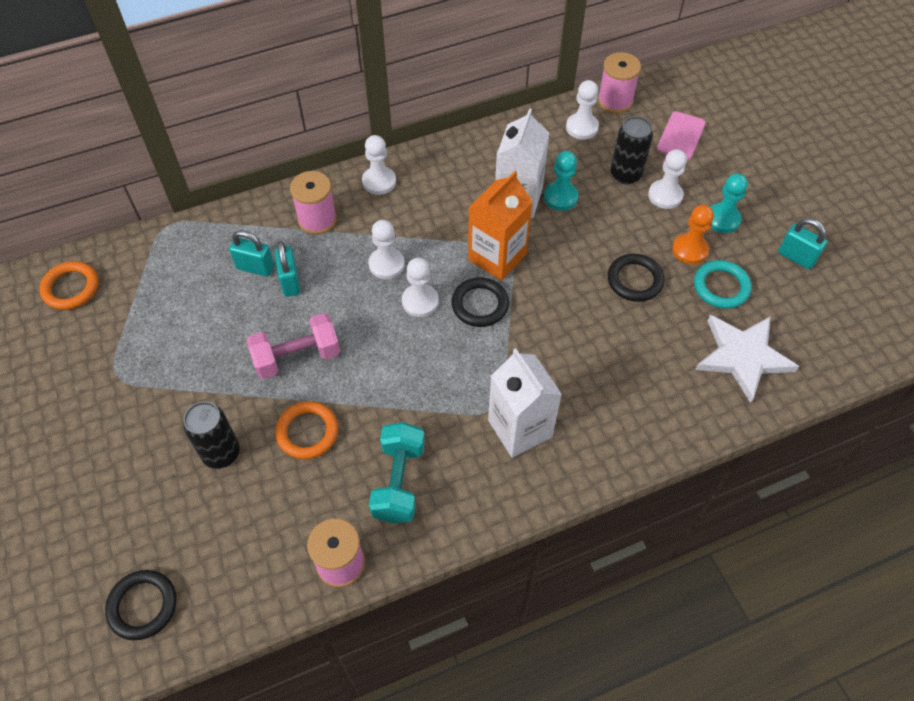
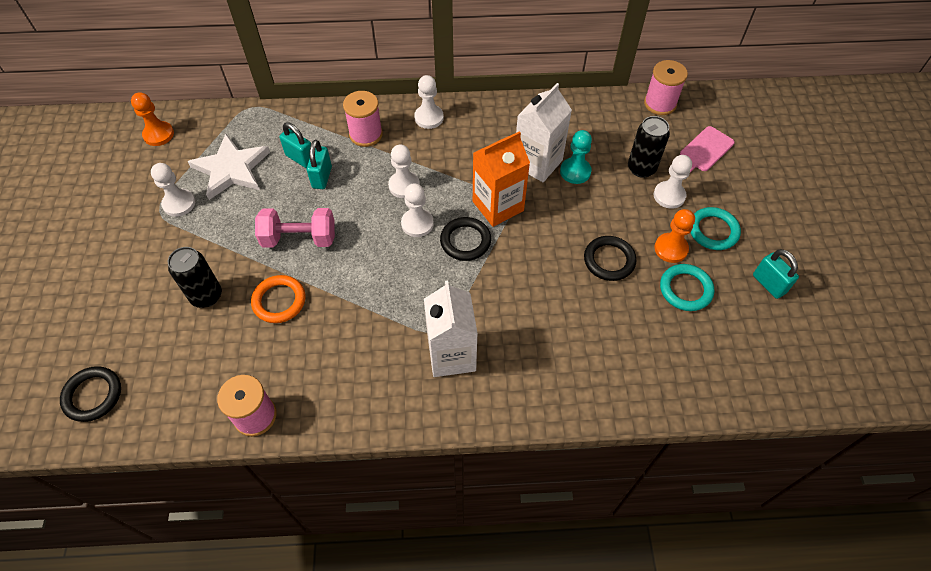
camera: 20 degrees right, 0 degrees up
(71, 288) = (158, 134): orange ring -> orange pawn
(399, 481) = (332, 365): turquoise dumbbell -> none
(582, 127) = (620, 118): white pawn -> white pawn (179, 203)
(722, 219) = (713, 231): turquoise pawn -> turquoise ring
(742, 356) = (678, 357): white star -> white star (231, 169)

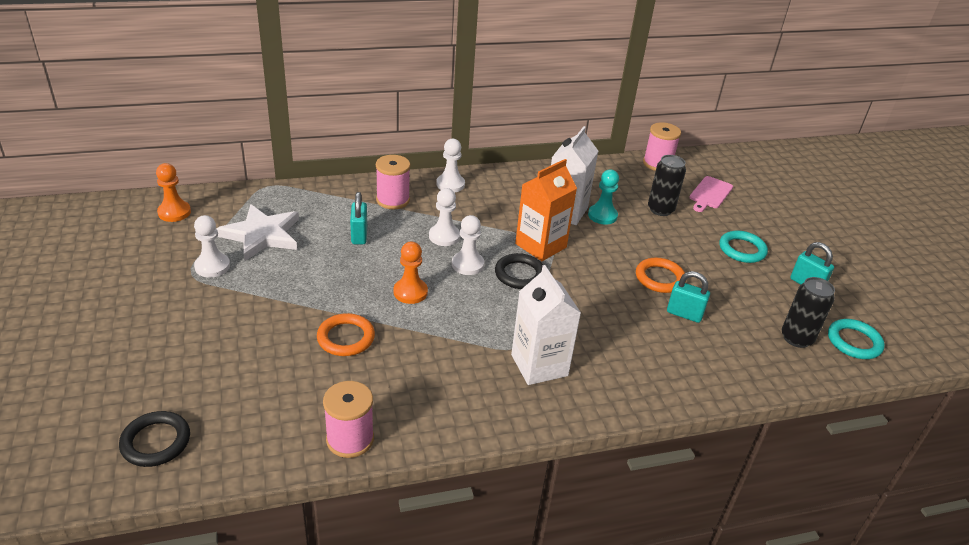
camera: 15 degrees left, 20 degrees down
(206, 296) = (264, 341): black can -> black can (796, 338)
(299, 238) = (351, 285): pink dumbbell -> none
(300, 158) = (332, 222): turquoise padlock -> turquoise padlock (684, 314)
(609, 260) = (659, 278): black ring -> orange ring
(669, 196) = (693, 227): white pawn -> none
(671, 249) = (711, 265): orange pawn -> orange pawn (410, 292)
(685, 289) = (737, 294): turquoise ring -> turquoise ring (854, 342)

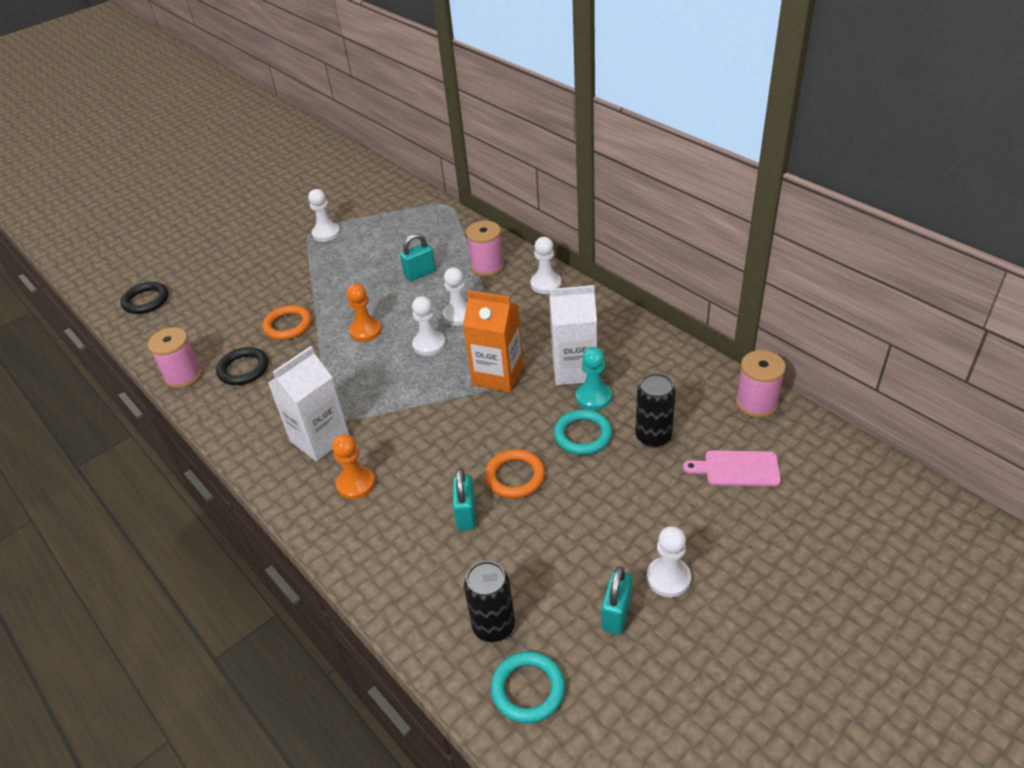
camera: 70 degrees right, 5 degrees up
(174, 212) = (375, 188): orange pawn -> orange pawn (356, 484)
(262, 235) = (380, 233): white star -> none
(519, 274) = (440, 379): black ring -> black ring (243, 369)
(742, 249) = (637, 532): turquoise ring -> turquoise ring (582, 435)
(786, 254) = (668, 578): none -> white pawn

